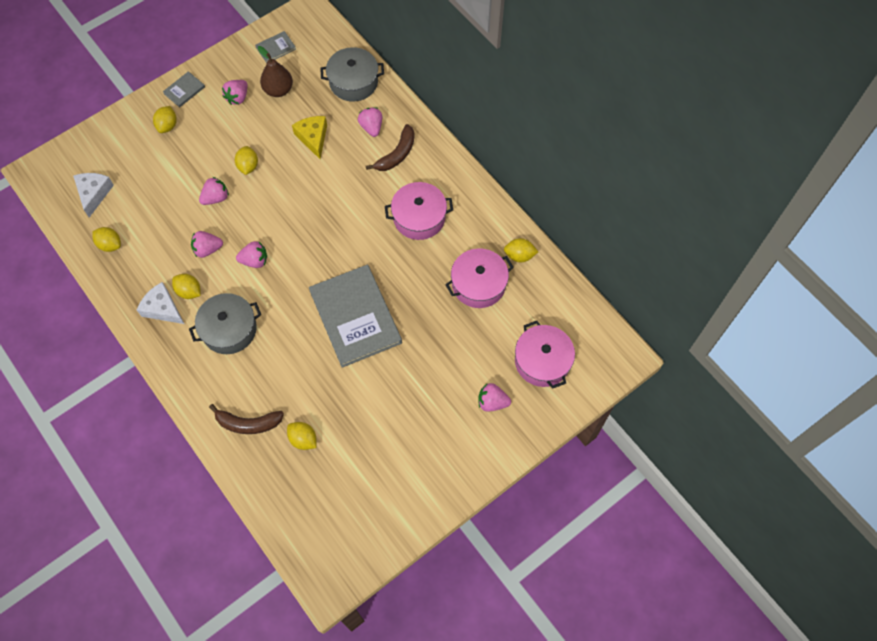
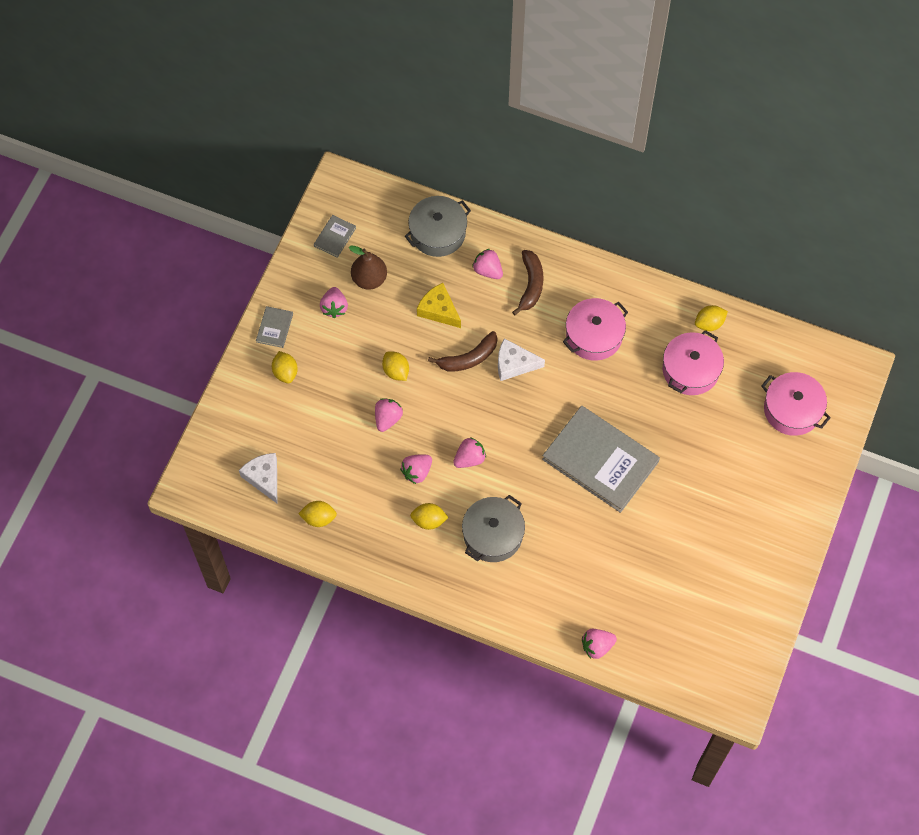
camera: 30 degrees left, 0 degrees up
(163, 308) = (416, 550): white cheese -> white cheese (514, 364)
(248, 423) = (572, 608): brown banana -> brown banana (468, 358)
(303, 439) = (631, 594): yellow lemon -> none
(492, 402) = (773, 470): pink strawberry -> pink strawberry (597, 646)

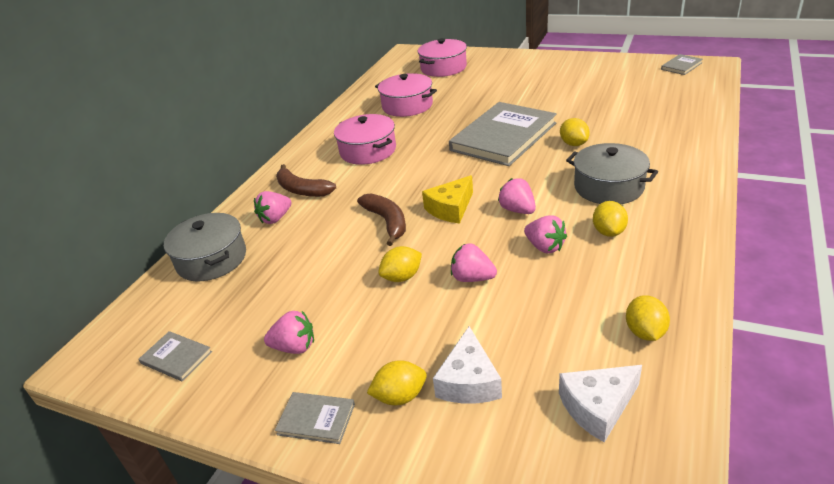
camera: 85 degrees left, 30 degrees down
(369, 279) = (258, 314): brown pear -> none
(439, 310) = (319, 249): yellow cheese -> yellow cheese (450, 208)
(514, 364) = (396, 192): white cheese -> white cheese (469, 381)
(530, 285) = (302, 190): brown banana -> brown banana turned 150 degrees counterclockwise
(597, 646) = (702, 122): pink strawberry -> none
(709, 323) = (363, 102): yellow lemon -> yellow lemon (573, 144)
(741, 671) = (681, 66): none -> grey book

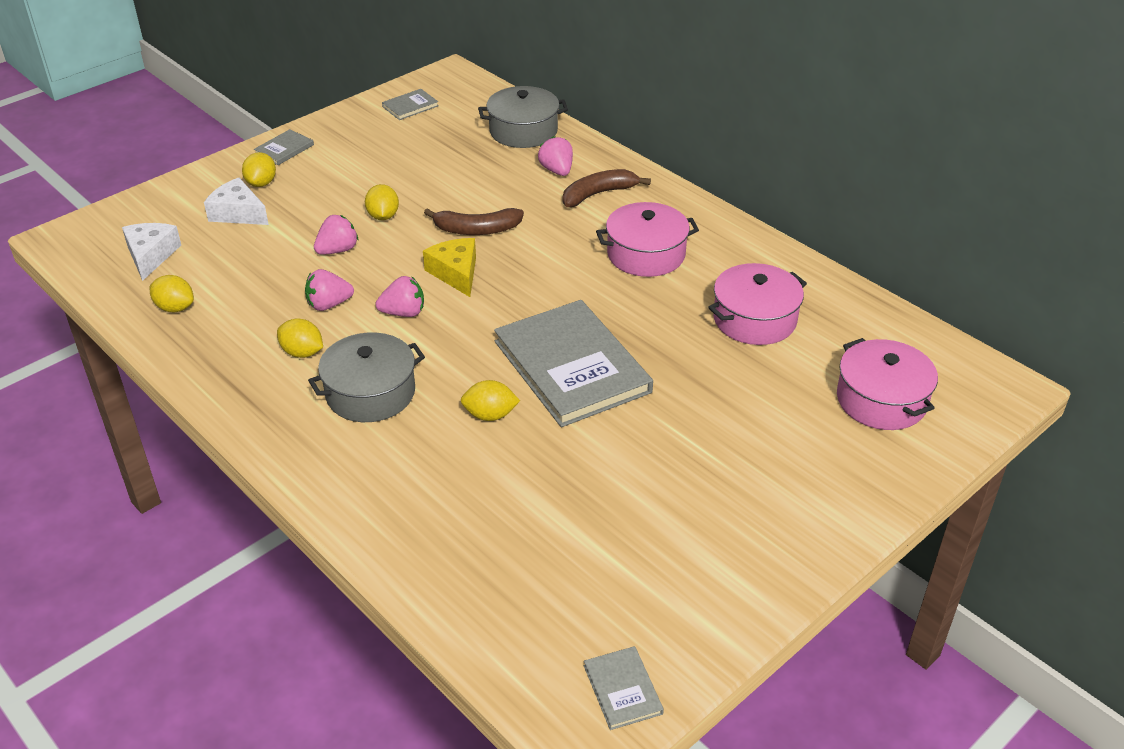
camera: 110 degrees right, 5 degrees up
(294, 347) = (361, 152): pink strawberry -> none

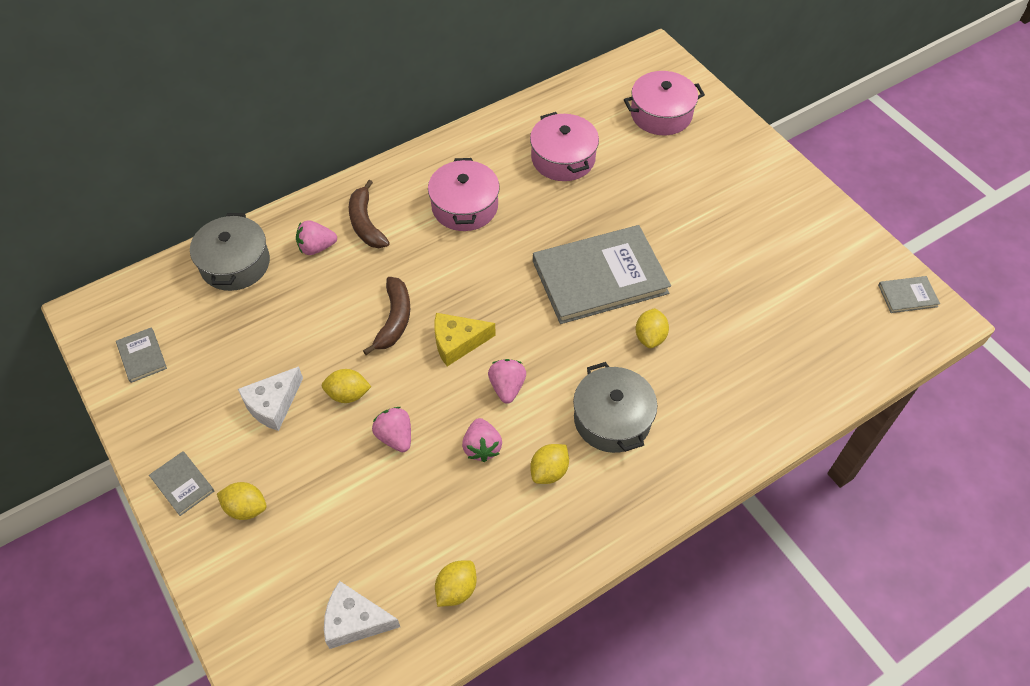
camera: 80 degrees left, 15 degrees up
(238, 213) = (299, 531): white cheese -> white cheese (273, 404)

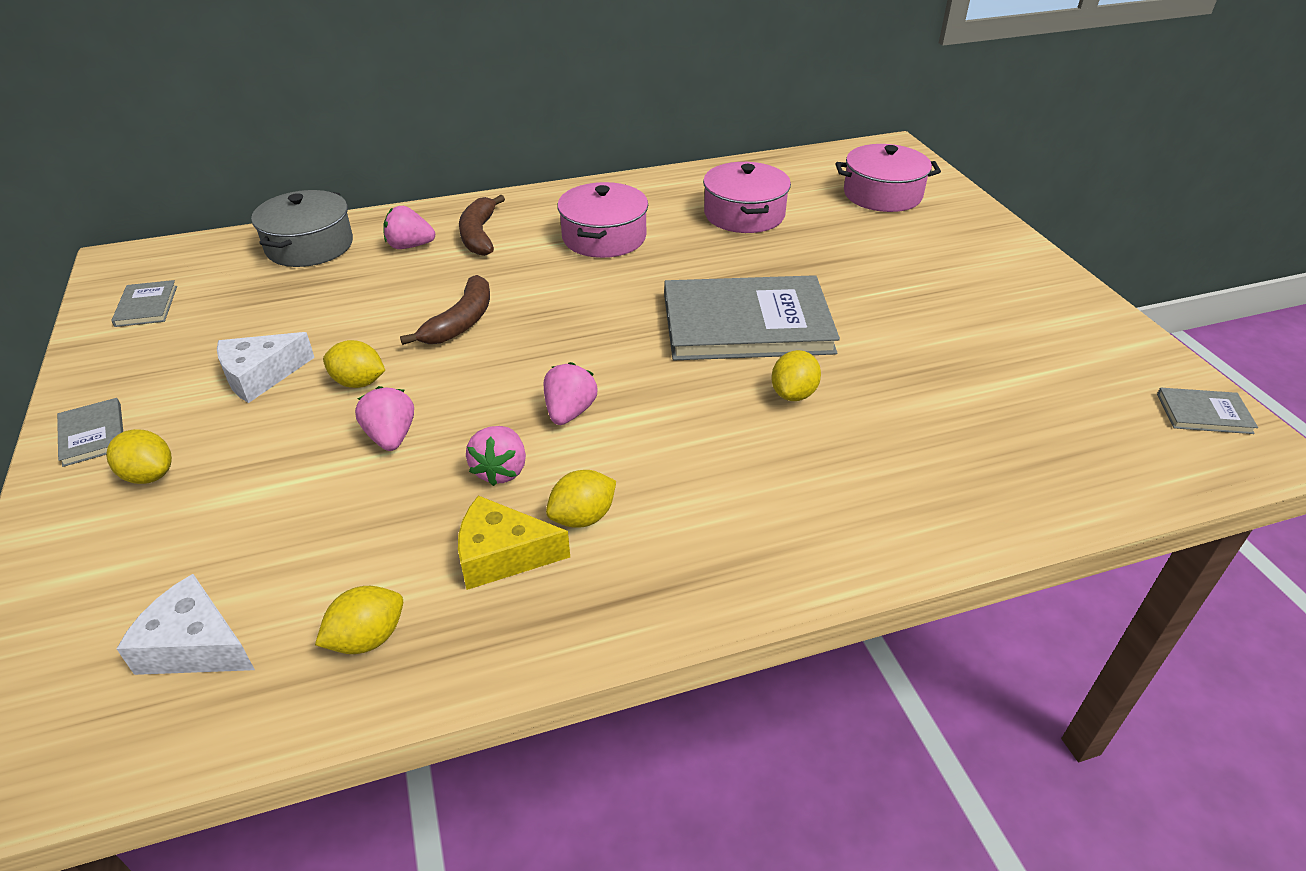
camera: 15 degrees right, 15 degrees down
(457, 342) = (528, 356): yellow cheese -> yellow cheese (502, 555)
(612, 419) = (703, 474): grey pot -> none

